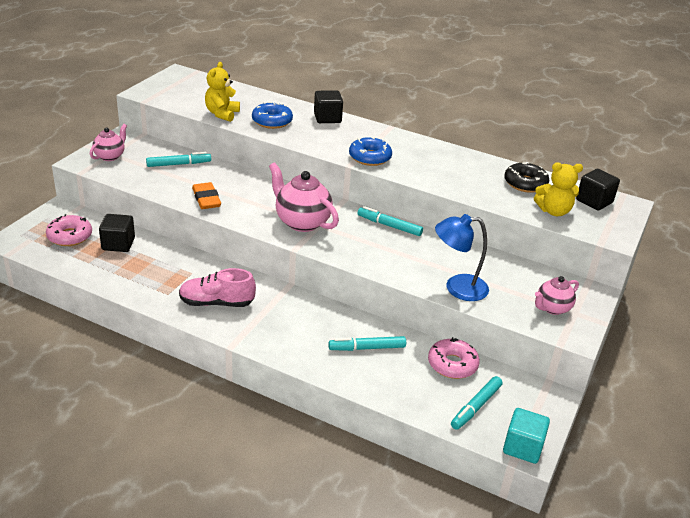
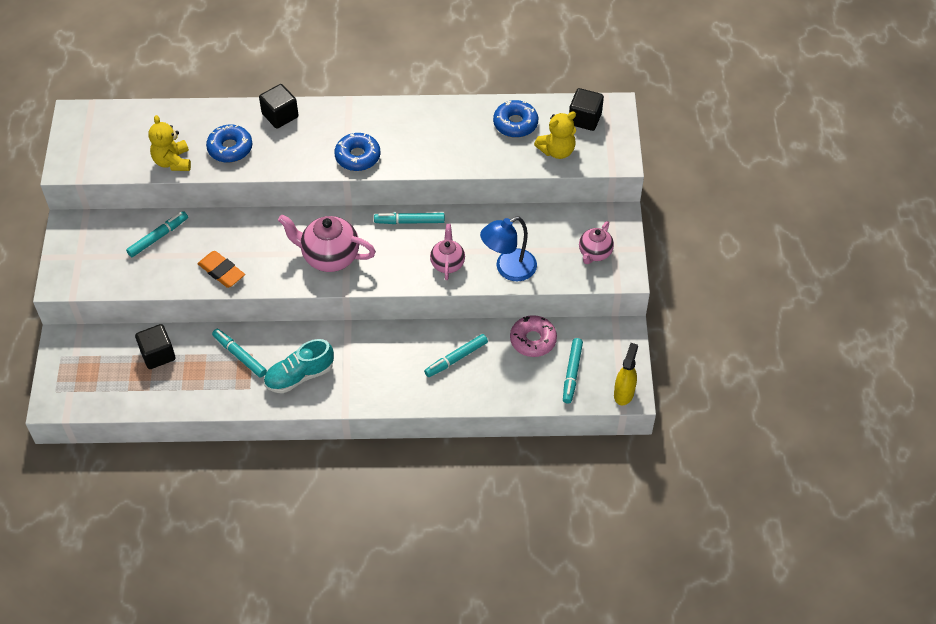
camera: 25 degrees left, 20 degrees up
(70, 236) = (104, 369): pink donut -> none
(110, 156) = (81, 260): pink teapot -> pink teapot (447, 263)
(180, 270) = (239, 355): none -> turquoise marker
(216, 303) = (299, 376): pink shoe -> turquoise shoe
(522, 447) = (624, 393): turquoise cube -> yellow spray bottle
(525, 183) = (515, 123): black donut -> blue donut

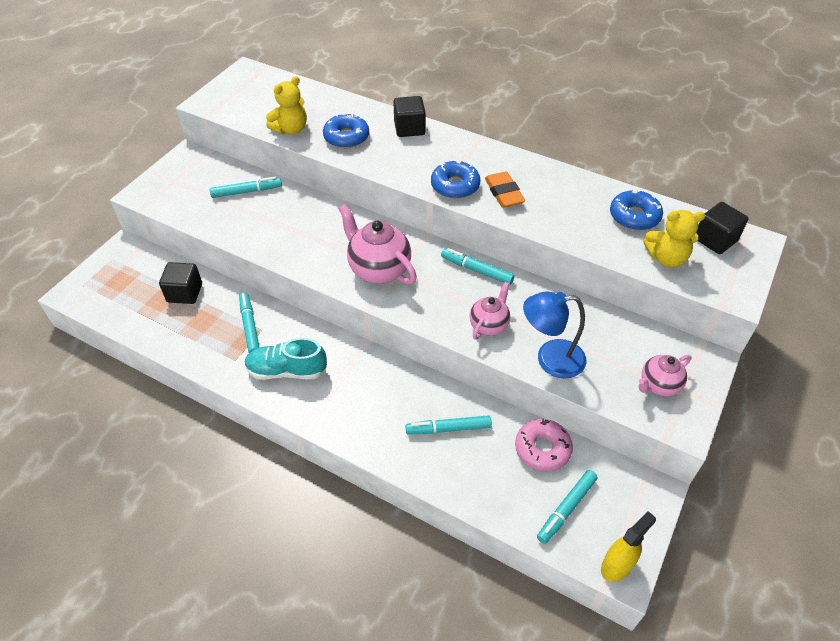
camera: 30 degrees right, 5 degrees down
(172, 161) = (291, 129): yellow teddy bear -> yellow teddy bear turned 150 degrees counterclockwise
(221, 271) = (274, 241): orange eraser -> orange eraser (504, 193)

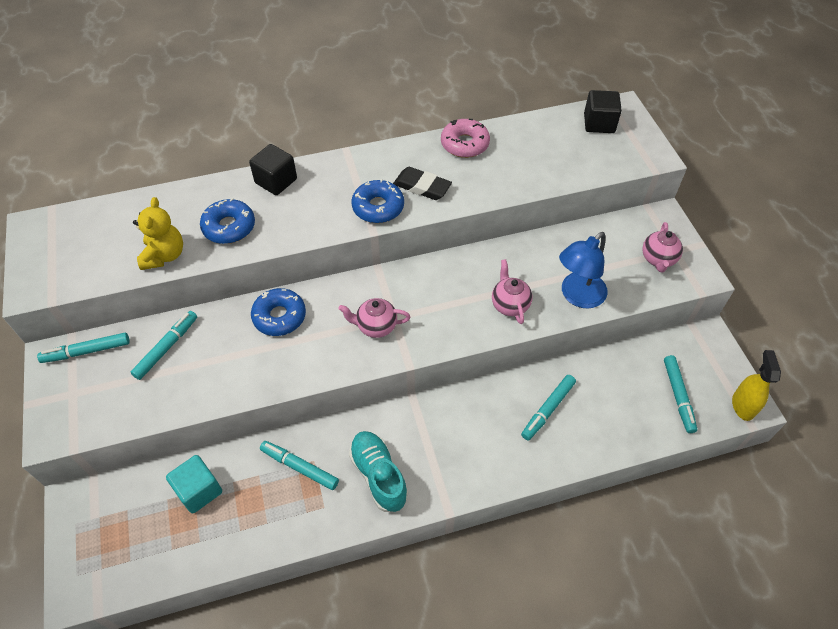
camera: 45 degrees left, 5 degrees up
(185, 293) = (199, 490): black cube -> turquoise cube
(287, 371) = (378, 475): turquoise shoe -> turquoise shoe turned 105 degrees clockwise
(378, 269) = (376, 326): pink teapot -> pink teapot, size x0.60
(476, 270) = (450, 268): turquoise marker -> turquoise marker (86, 351)
(504, 193) = (422, 187): orange eraser -> black eraser
(542, 449) = (620, 368): pink donut -> pink donut (464, 144)
(634, 216) = (531, 141): blue donut -> blue donut (279, 317)
(666, 258) = (587, 159): yellow teddy bear -> none

